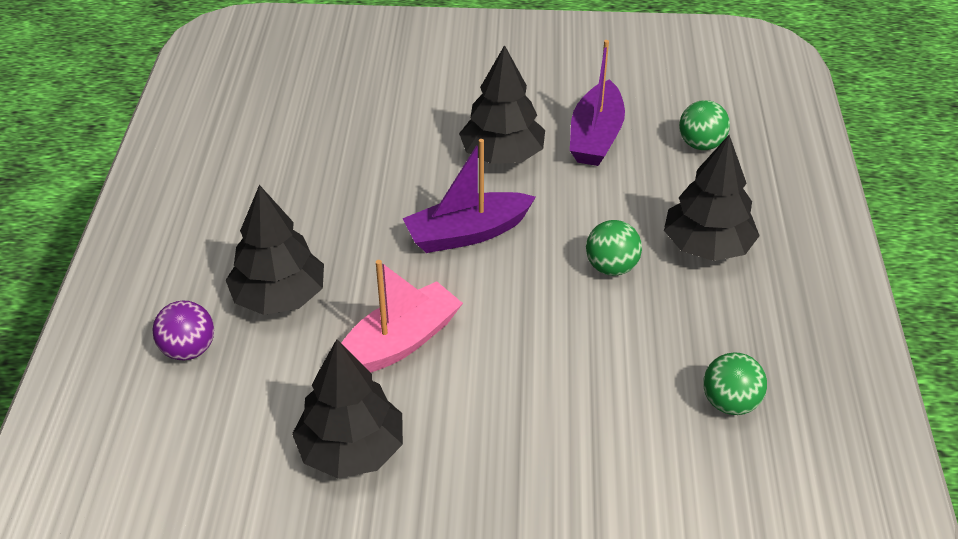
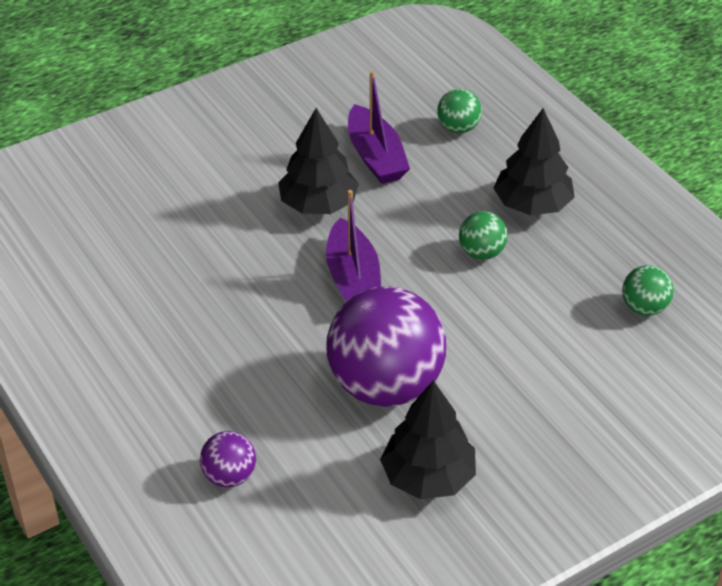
camera: 35 degrees left, 0 degrees up
(279, 297) = (258, 400): black tree -> none
(399, 343) = (385, 386): pink boat -> purple ball
(467, 233) = (353, 279): purple boat -> purple boat turned 45 degrees counterclockwise

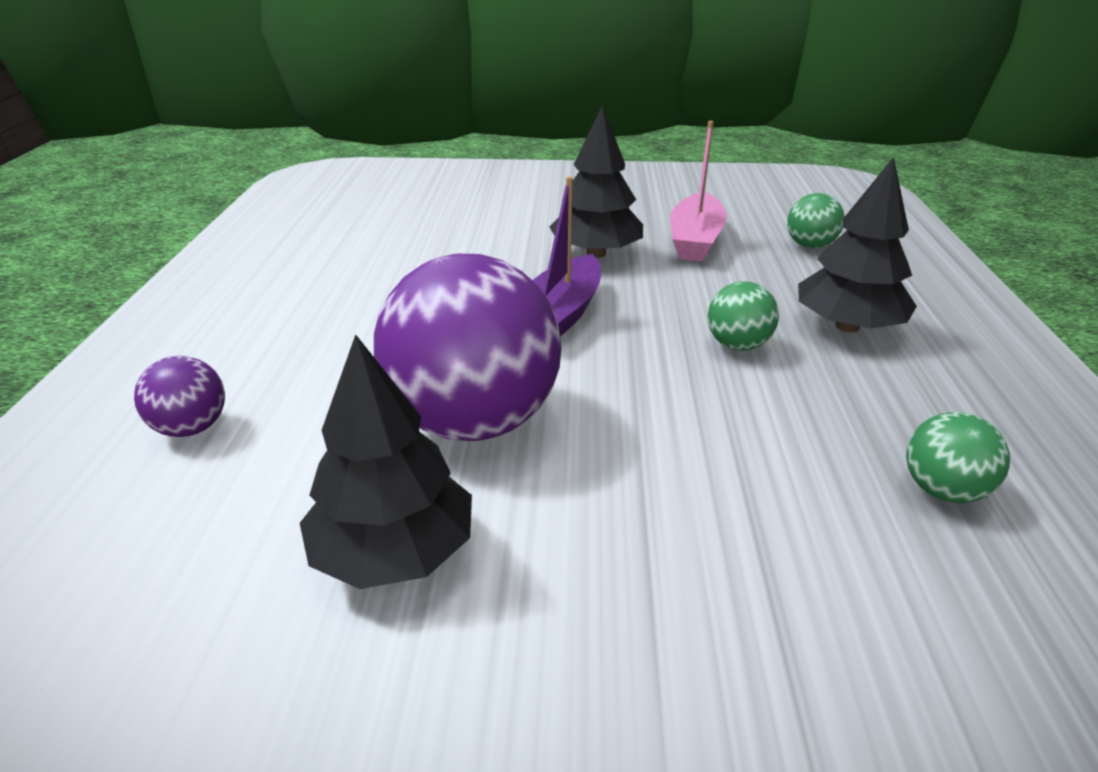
camera: 35 degrees right, 10 degrees down
(375, 157) = (695, 240): purple boat -> pink boat

